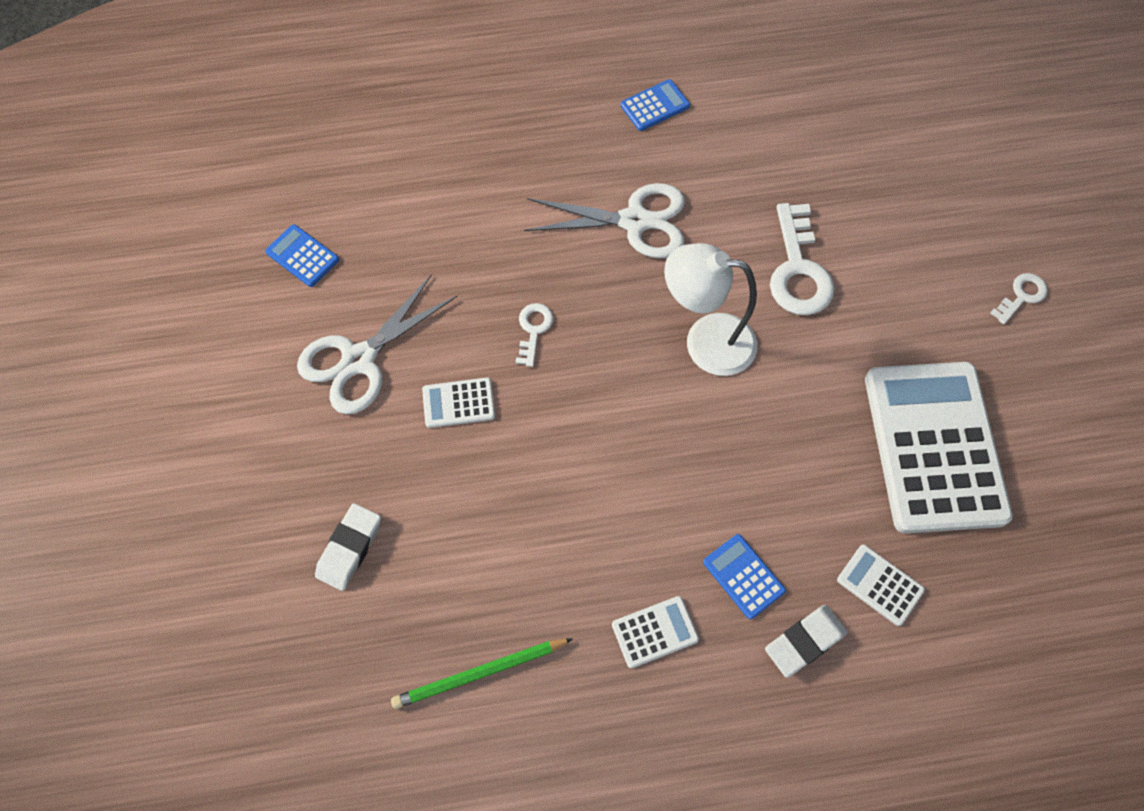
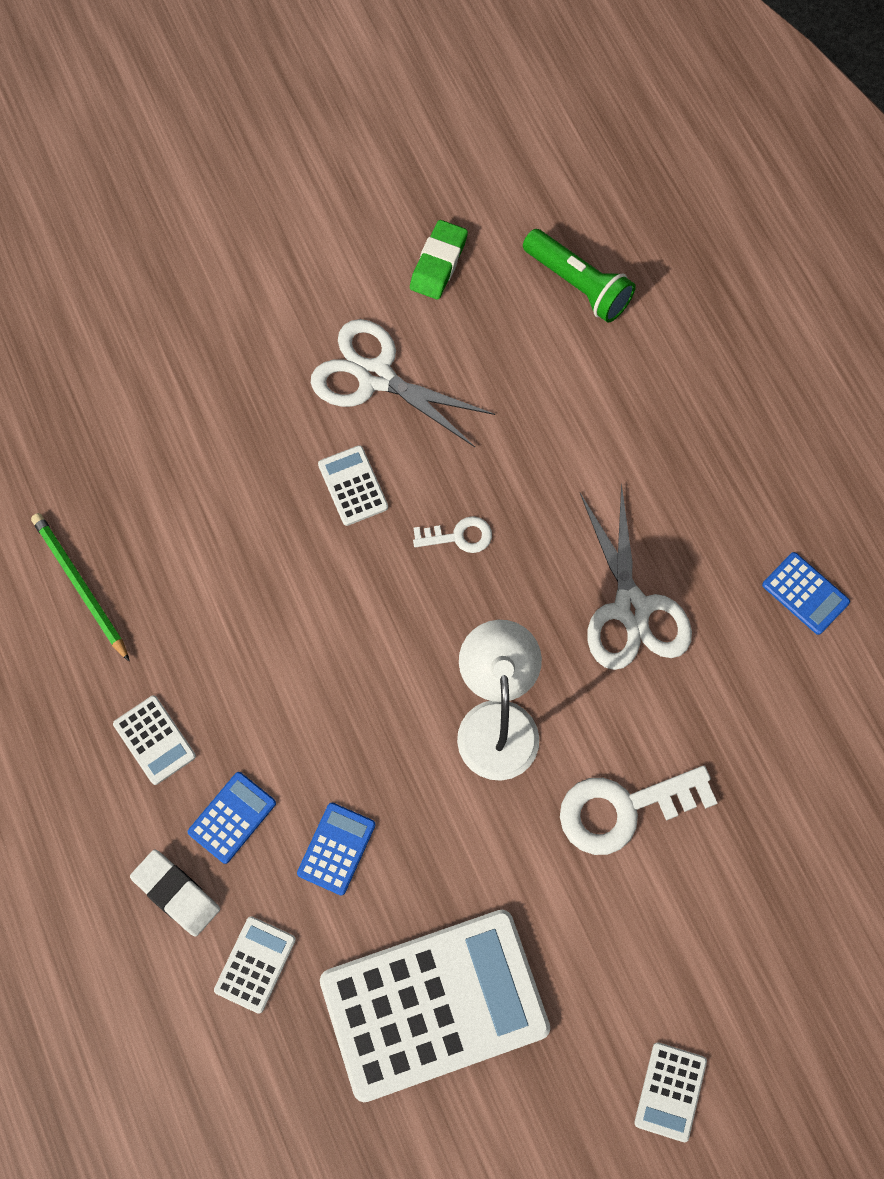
camera: 75 degrees right, 5 degrees up
(269, 283) = (438, 263): none -> green eraser
(302, 256) = (480, 283): blue calculator -> blue calculator (336, 849)
(335, 184) = (578, 284): none -> green flashlight
(350, 548) = (175, 433): white eraser -> none
(1021, 296) = (670, 1091): white key -> white calculator

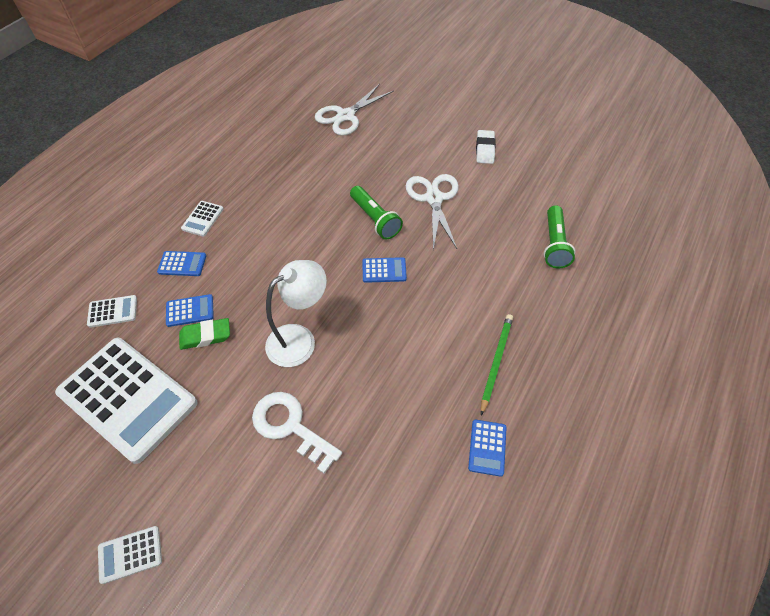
camera: 55 degrees right, 15 degrees down
(80, 585) = (256, 160): green pencil -> green pencil (496, 362)
(176, 893) = (133, 264): white eraser -> white eraser (485, 149)
(353, 486) = (375, 219): white calculator -> green flashlight
(438, 263) = (509, 190): green eraser -> green eraser (205, 336)
(459, 536) = (384, 270): white key -> blue calculator
(631, 608) = (406, 364): white scissors -> white scissors (346, 116)

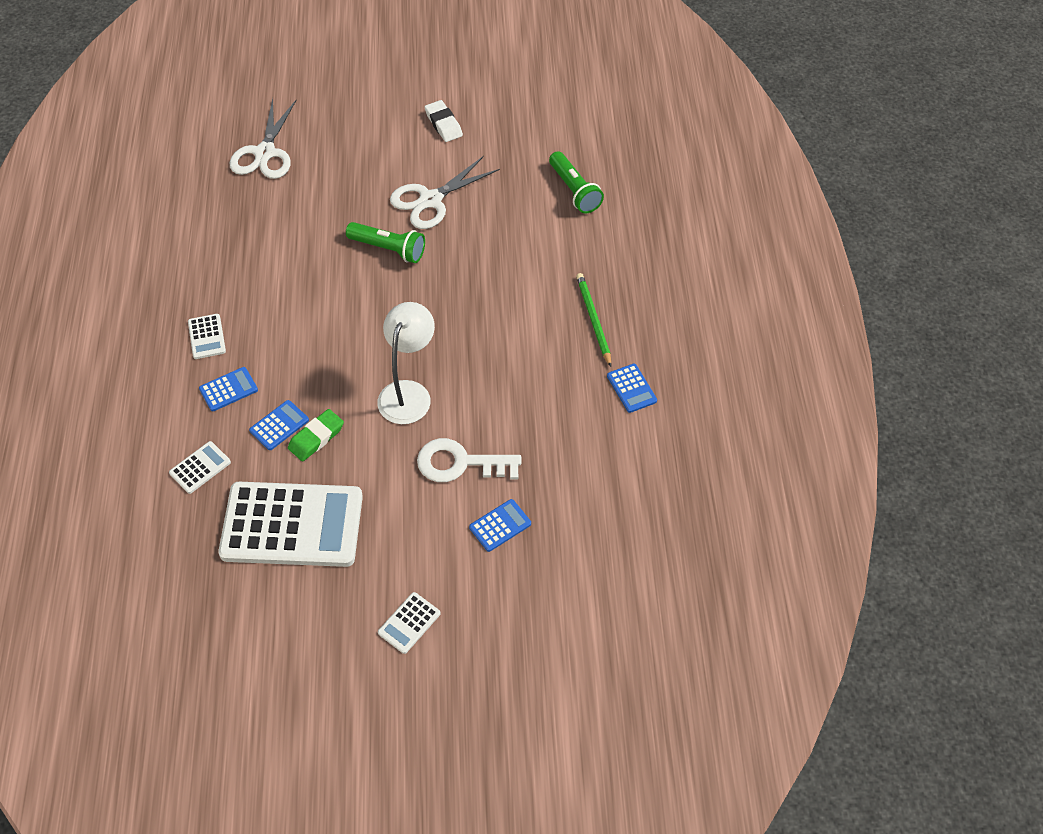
camera: 35 degrees left, 0 degrees up
(384, 270) = (436, 293): blue calculator -> blue calculator (500, 525)
(434, 198) = (431, 200): white scissors -> white scissors turned 90 degrees counterclockwise

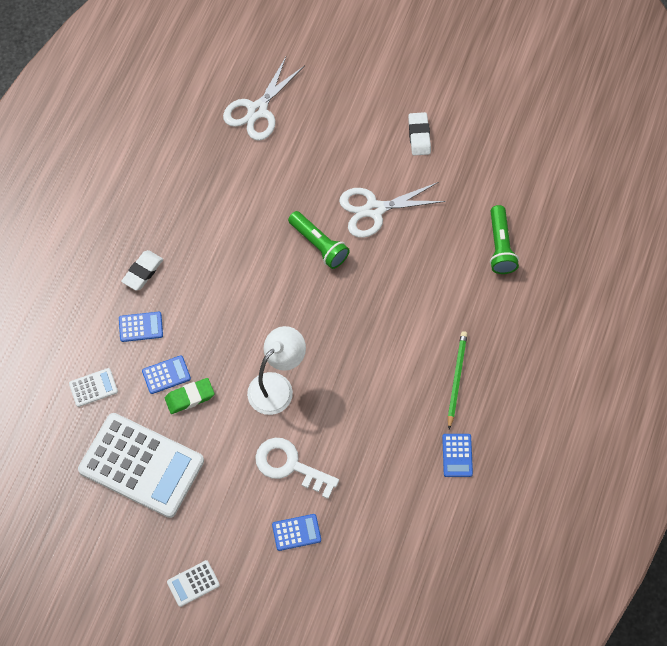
camera: 25 degrees right, 10 degrees up
(206, 337) = (142, 272): white calculator -> white eraser

